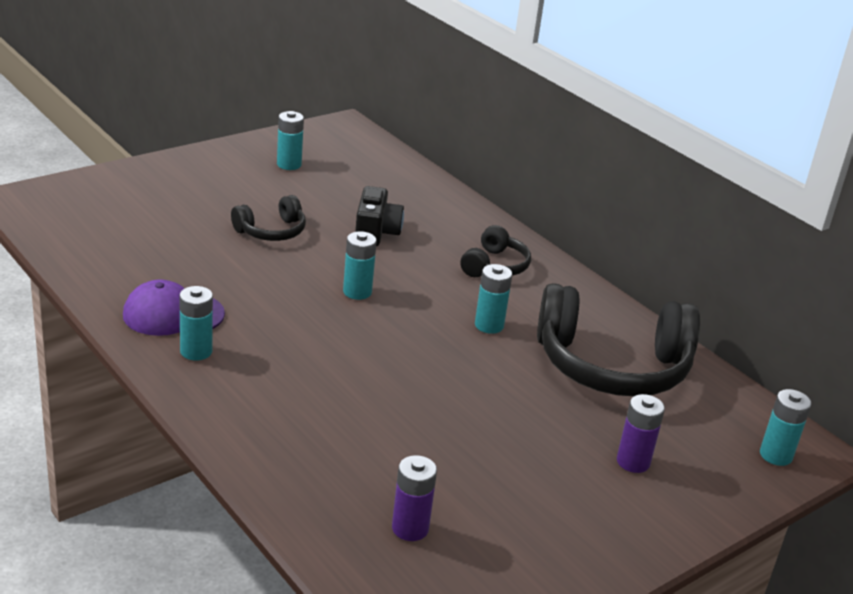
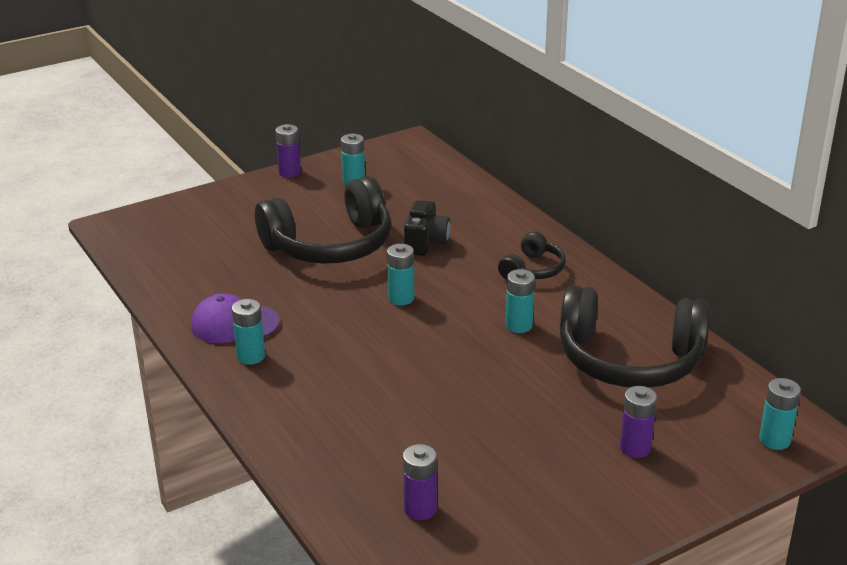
camera: 10 degrees right, 0 degrees up
(216, 151) = (289, 172): none -> purple battery
(271, 231) = (330, 245): black headphones -> black headphones, size x2.04

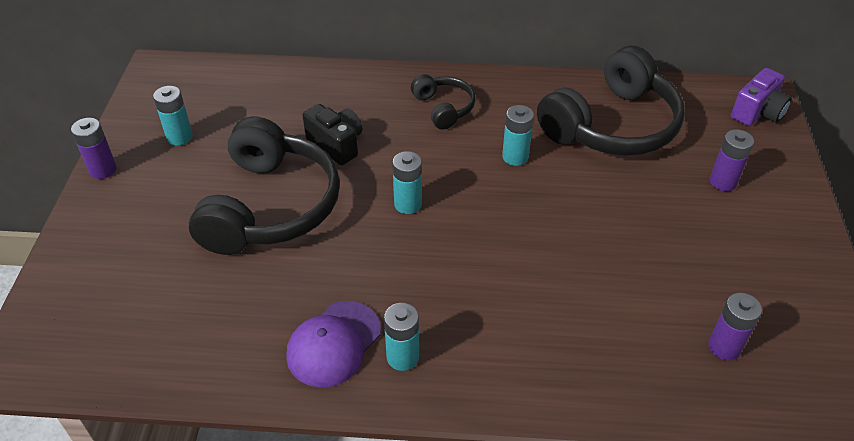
camera: 55 degrees left, 15 degrees up
(774, 440) = (757, 113): turquoise battery -> purple camera

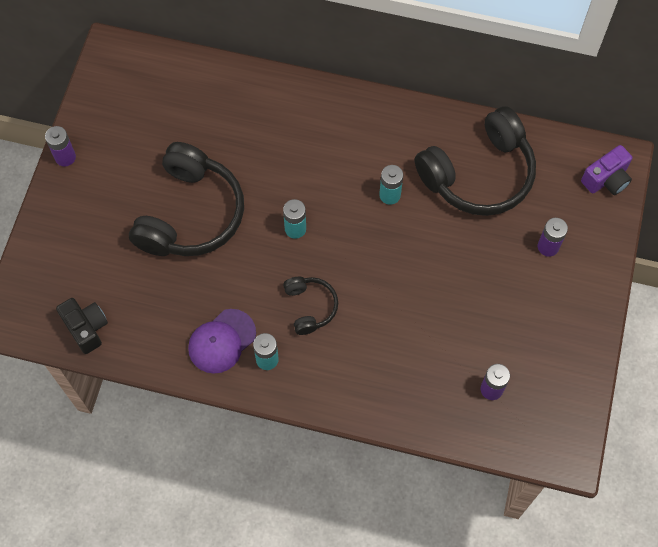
camera: 10 degrees right, 20 degrees up
(179, 137) = (125, 132): turquoise battery -> none
(336, 145) = (249, 160): black camera -> black camera (86, 328)
(444, 108) = (344, 133): black headphones -> black headphones (310, 307)

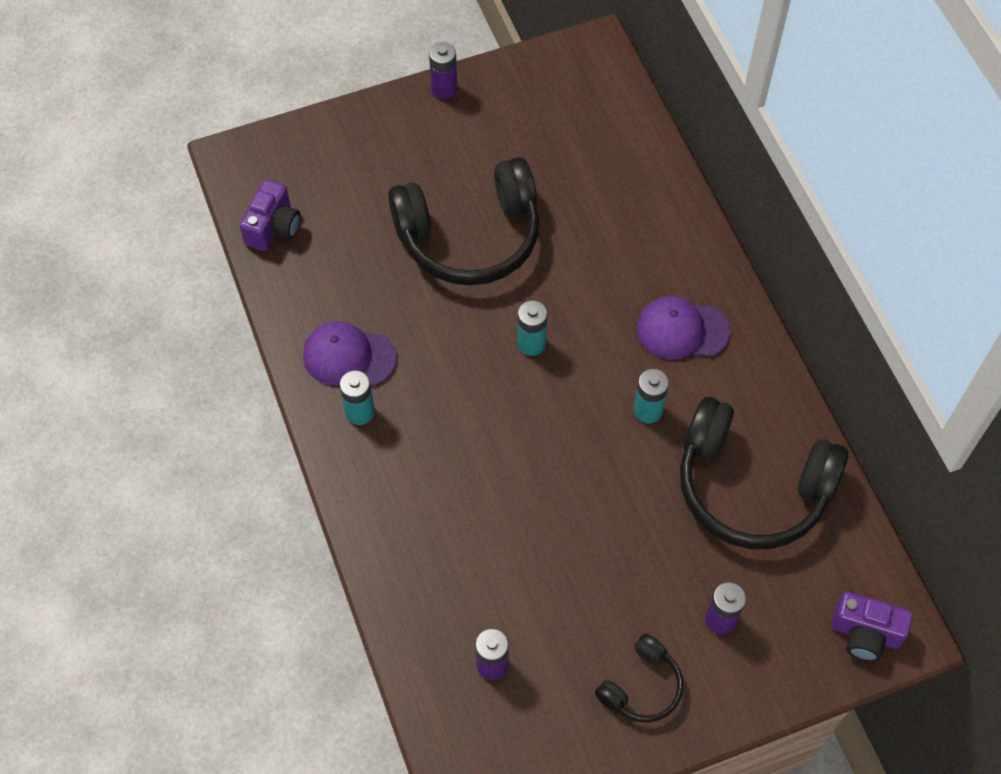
camera: 55 degrees right, 5 degrees down
(86, 328) = (273, 228): black camera -> purple camera
(310, 307) = (451, 415): black headphones -> black headphones (641, 687)
(350, 140) = (682, 330): none -> purple cap

